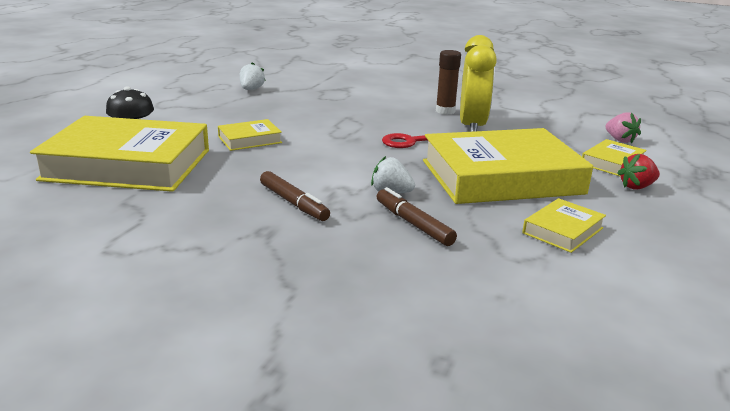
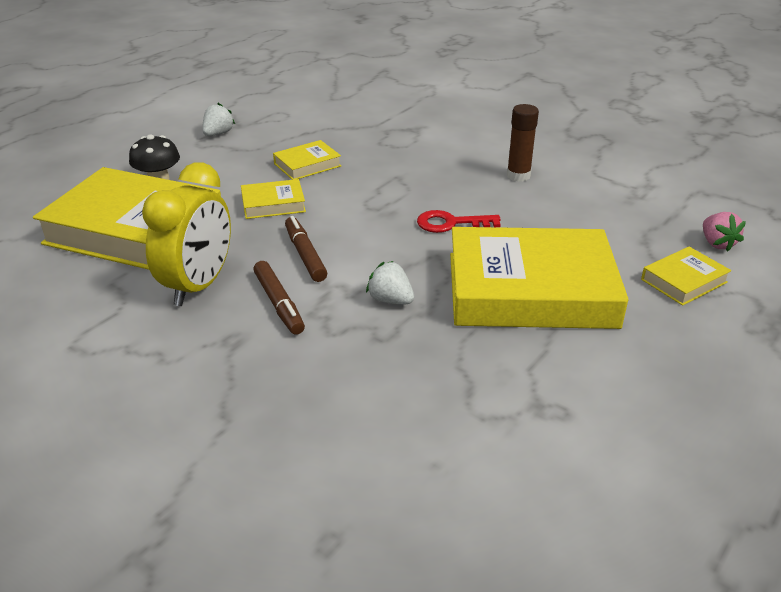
camera: 15 degrees right, 10 degrees up
(251, 89) = (308, 124): white strawberry -> white strawberry (218, 134)
(413, 224) = (393, 349): brown marker -> brown marker (305, 255)
(472, 127) = (538, 205): yellow clock -> yellow clock (199, 286)
(562, 230) = (559, 381): yellow book -> yellow book (307, 165)
(636, 187) = (692, 324): red strawberry -> none

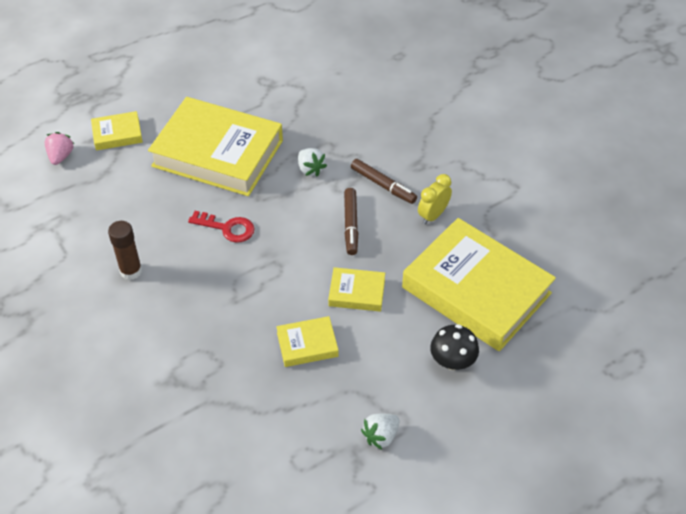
camera: 160 degrees left, 15 degrees up
(199, 286) = (433, 215): yellow clock -> yellow clock, size x0.55
(278, 304) = (383, 185): brown marker -> brown marker turned 135 degrees clockwise

